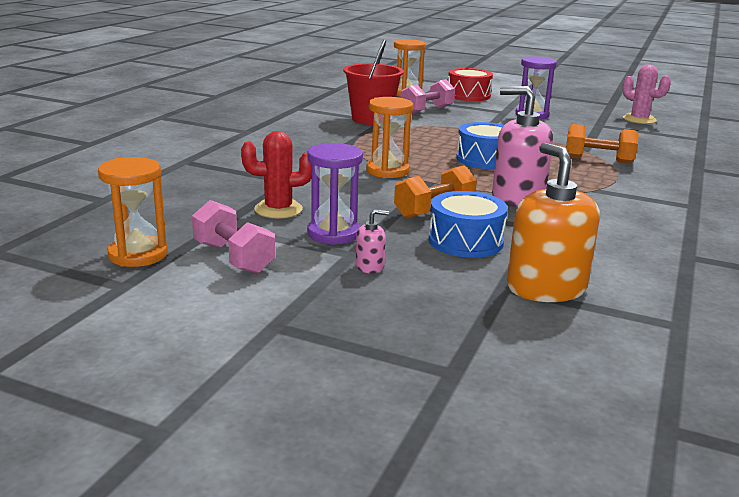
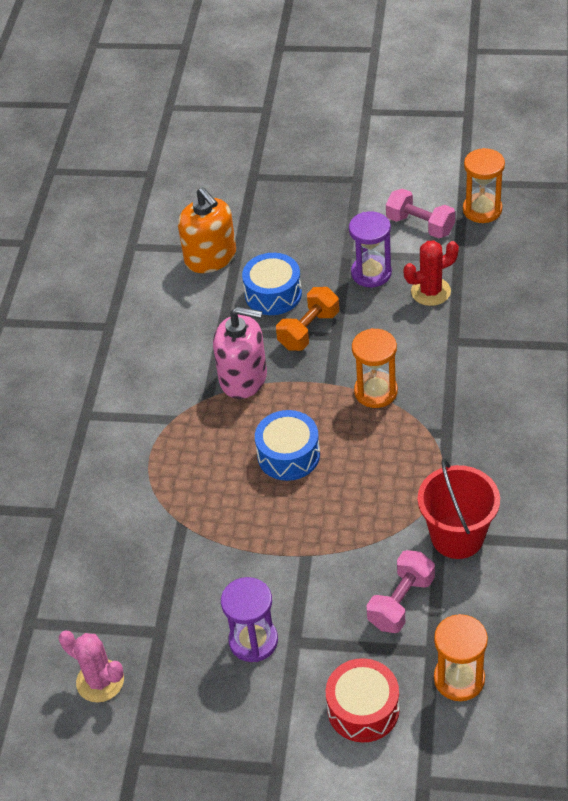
camera: 170 degrees right, 25 degrees up
(370, 266) = (329, 244): pink soap dispenser -> none
(598, 160) = (166, 497): orange dumbbell -> none

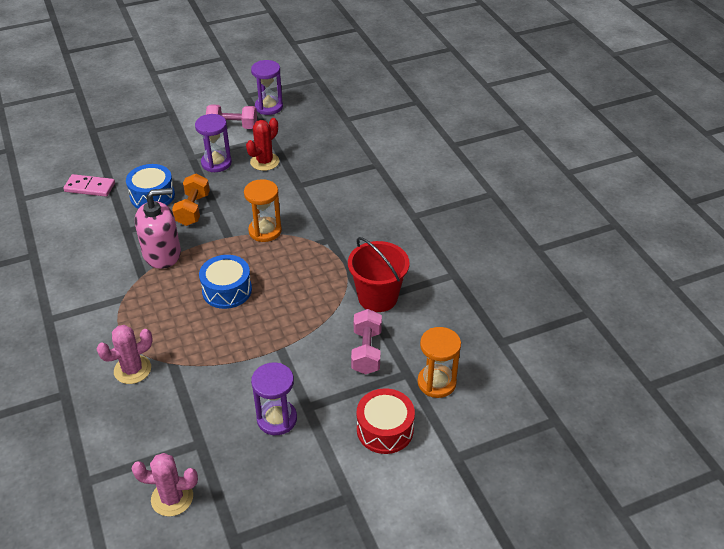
camera: 35 degrees left, 5 degrees down
(138, 513) = (132, 369): none -> pink cactus
(210, 257) = (90, 187): orange soap dispenser -> pink domino
(482, 210) = (269, 107): orange hourglass -> purple hourglass

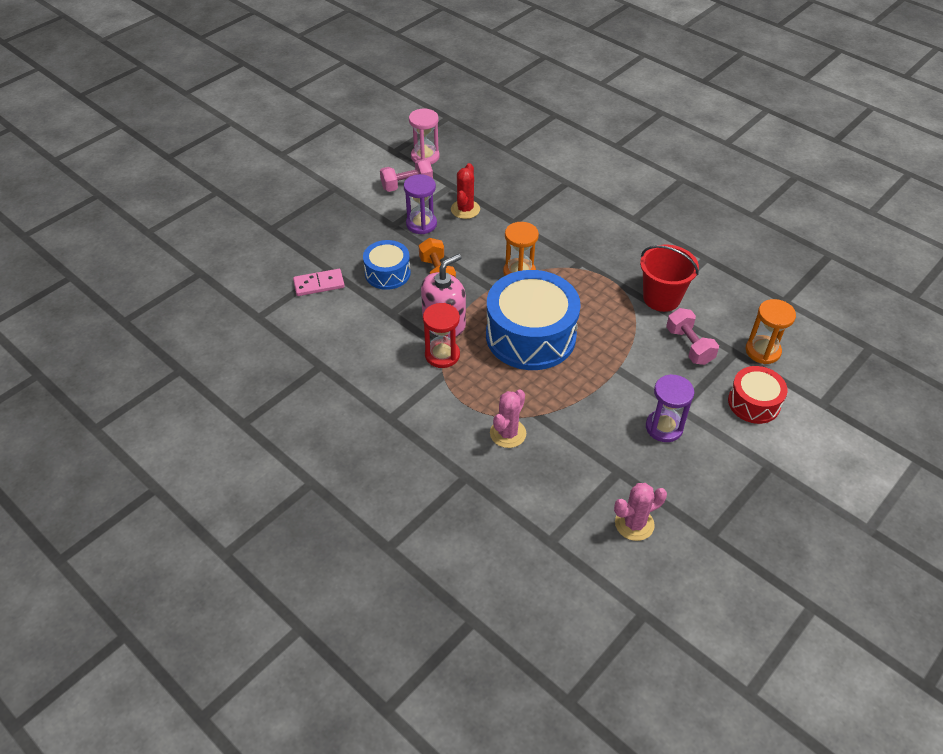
camera: 25 degrees left, 5 degrees up
(137, 280) = (442, 355): none -> red hourglass
(227, 290) = (530, 335): blue drum -> blue drum, size x1.86
(269, 107) = (425, 156): purple hourglass -> pink hourglass

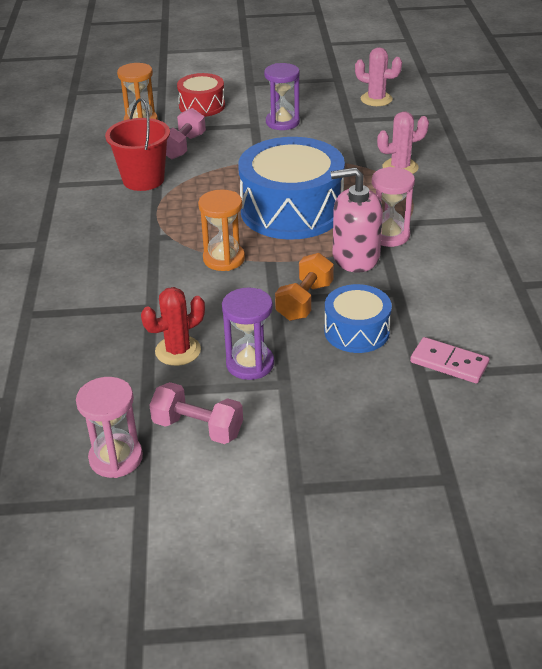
camera: 135 degrees left, 10 degrees down
(442, 355) = (389, 235): red hourglass -> pink hourglass

